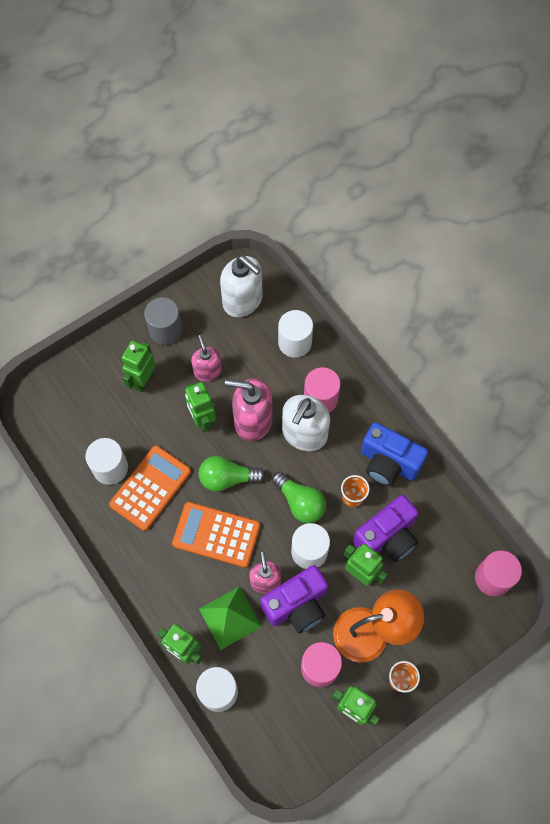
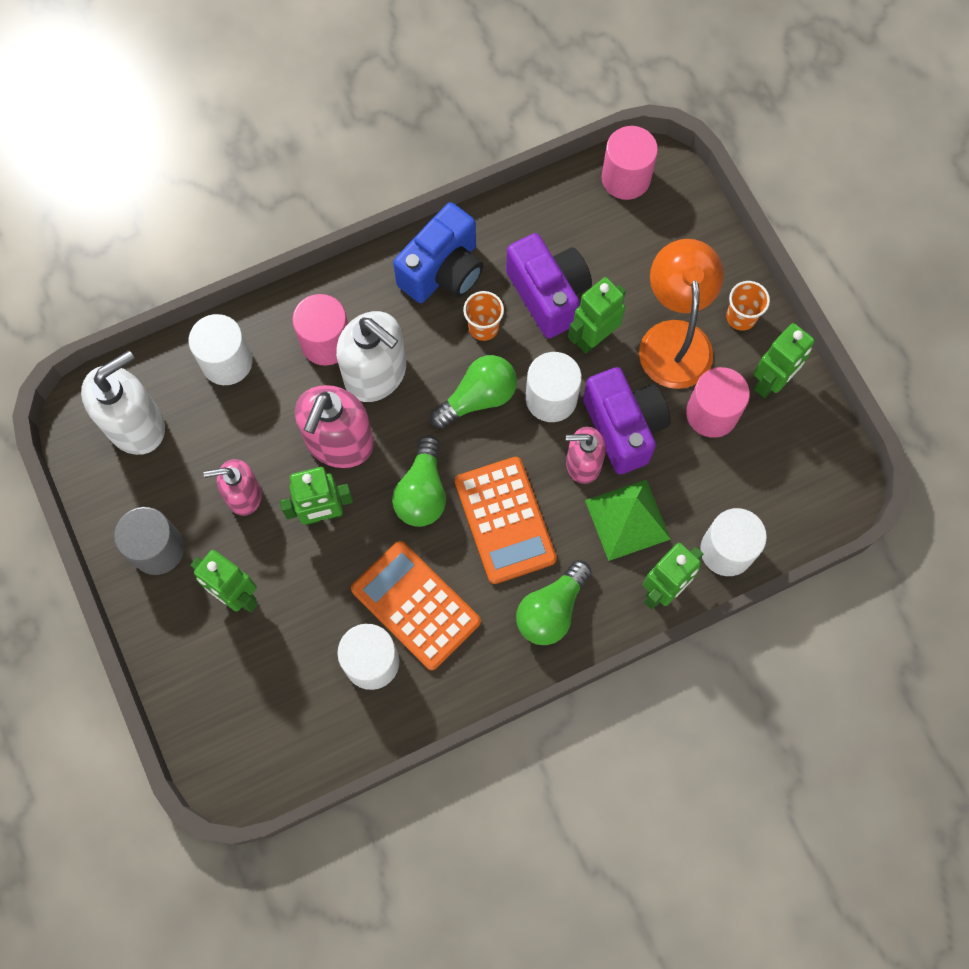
camera: 80 degrees left, 5 degrees up
(159, 575) = (551, 610): none -> green light bulb
(216, 534) = (504, 520): orange calculator -> orange calculator turned 45 degrees counterclockwise

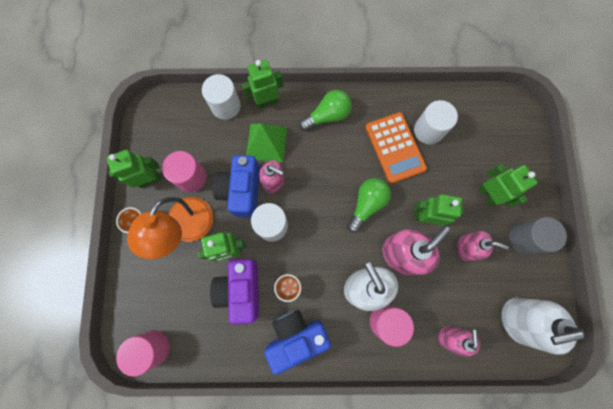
camera: 155 degrees left, 5 degrees up
(227, 362) = (450, 337): white cylinder -> pink soap dispenser
(478, 398) = (312, 244): green light bulb -> none
(504, 520) = (329, 170): orange calculator -> none
(623, 427) = (242, 191): purple camera -> blue camera

